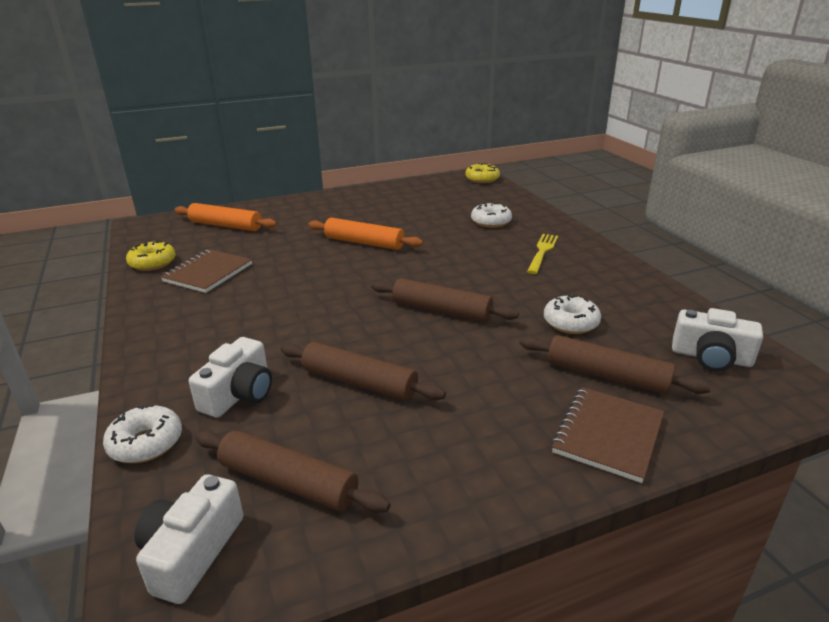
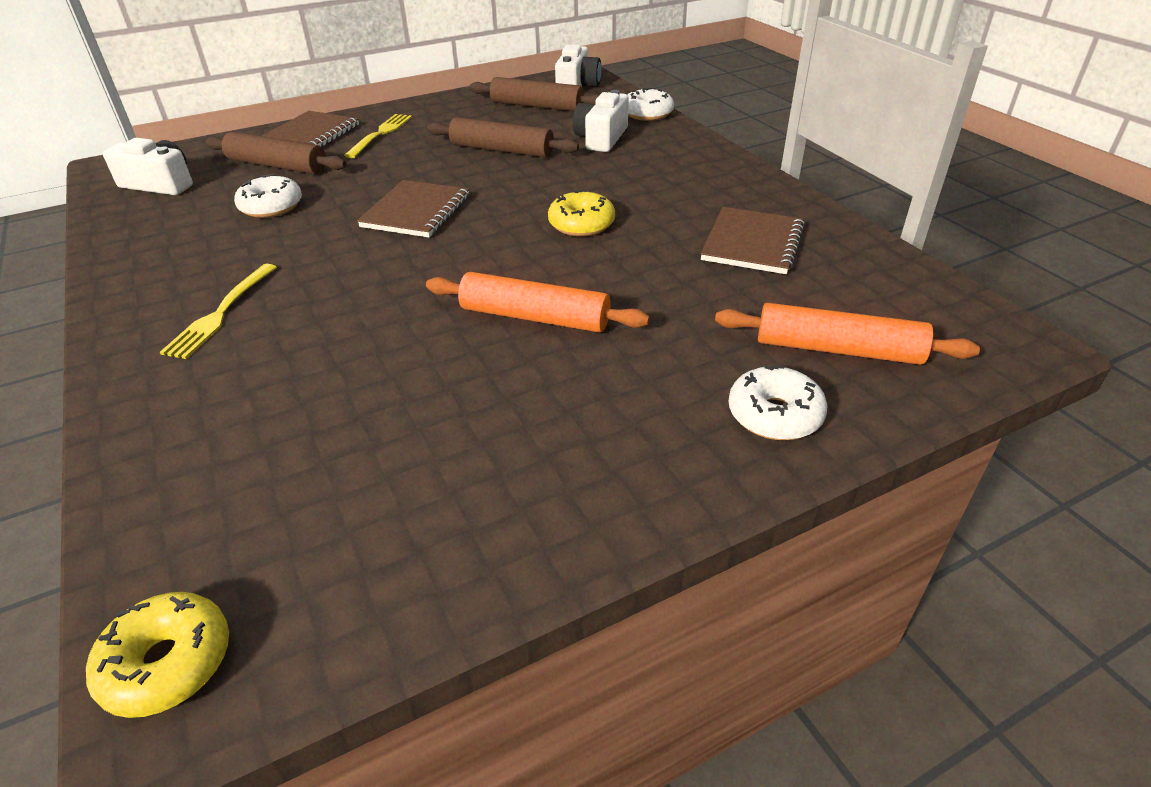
camera: 175 degrees right, 10 degrees up
(153, 263) = (858, 255): yellow donut -> yellow donut (581, 224)
(441, 310) = (416, 211): brown rolling pin -> brown notebook
(491, 222) = (267, 396): white donut -> white donut (774, 415)
(512, 427) = (380, 134): none -> yellow fork

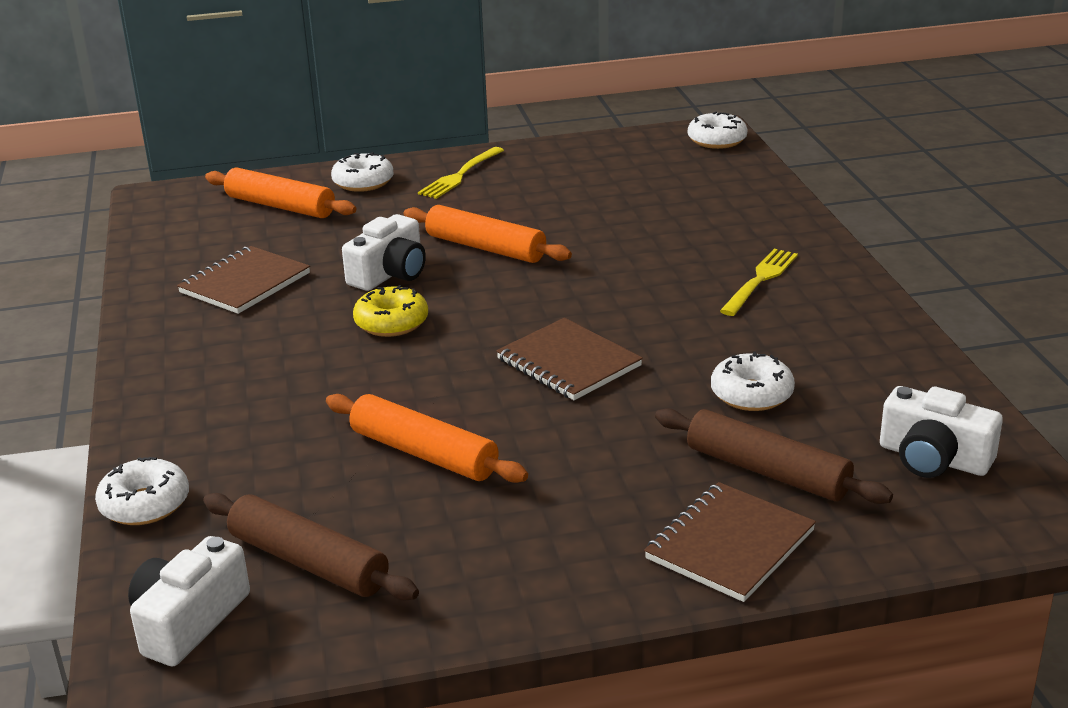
camera: 165 degrees left, 10 degrees down
(168, 663) = (717, 140): yellow donut -> white donut
(380, 134) = (606, 525): yellow fork -> yellow fork (460, 175)
(416, 211) = (568, 363): brown notebook -> brown notebook turned 75 degrees counterclockwise
(502, 150) = (424, 453): brown rolling pin -> orange rolling pin
(601, 138) = (265, 455): white camera -> white camera (390, 273)

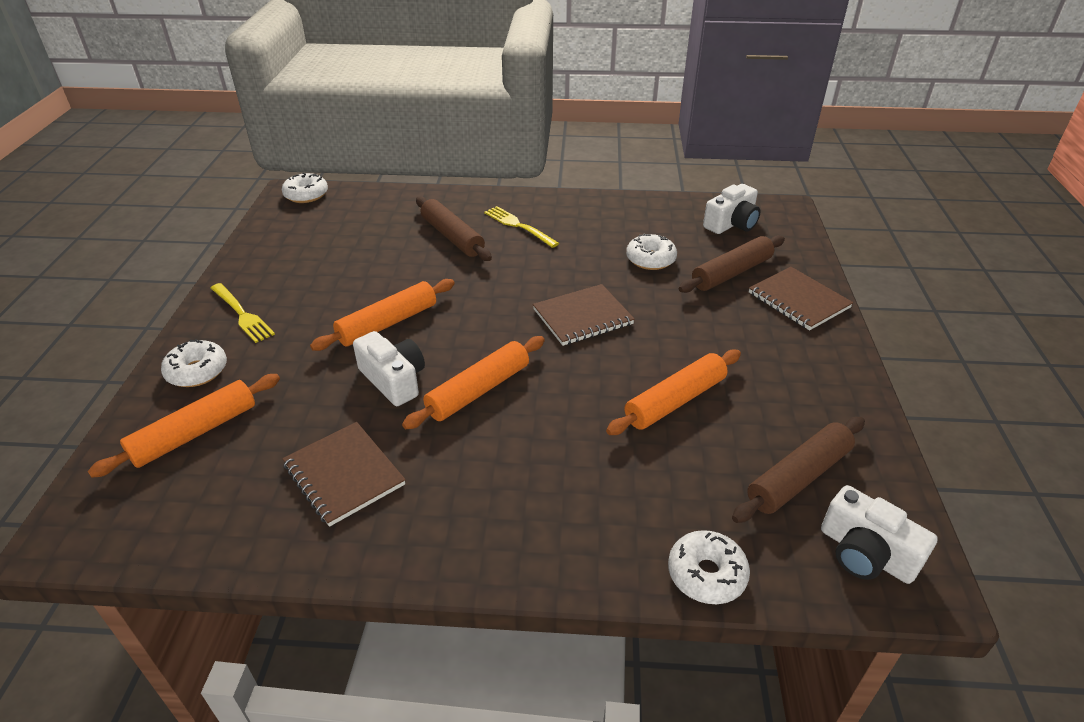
camera: 75 degrees left, 10 degrees up
(391, 323) = (479, 390): yellow donut -> orange rolling pin
(694, 243) = (452, 237): none -> brown rolling pin

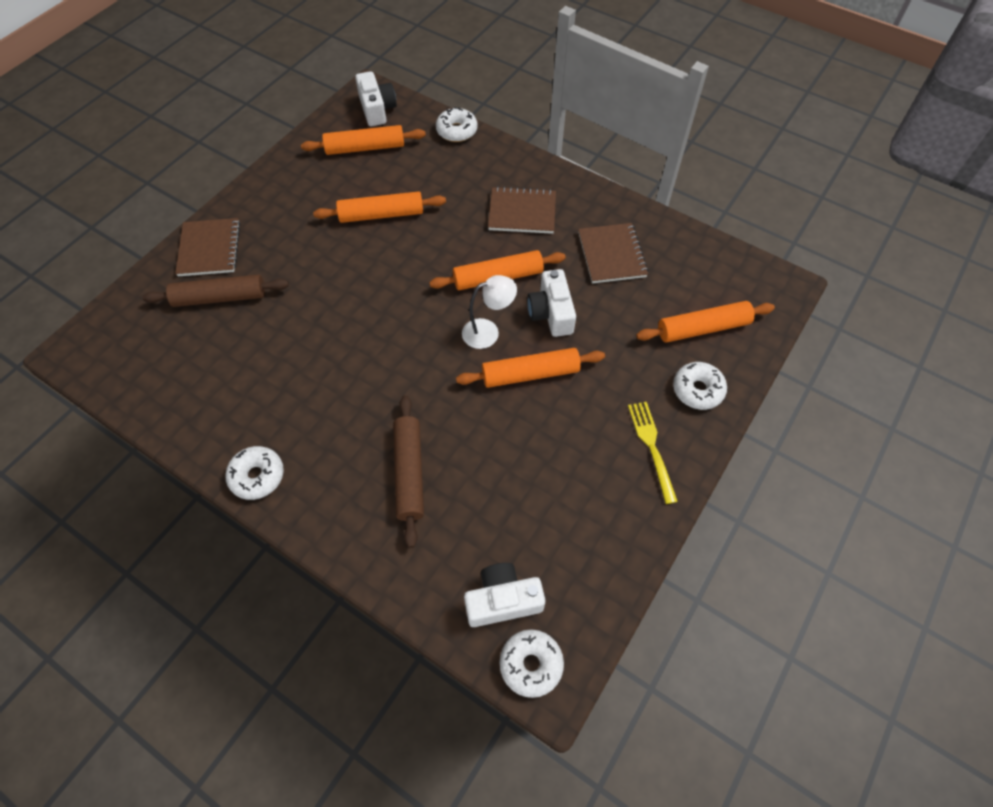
camera: 150 degrees left, 20 degrees up
(453, 339) = (488, 332): none -> white lamp
(518, 226) = (333, 457): yellow fork -> none
(583, 317) = (376, 308): brown notebook -> brown notebook (522, 212)
(650, 259) = (263, 345): white donut -> white donut (257, 476)
(731, 223) = (143, 356): white camera -> white camera (502, 600)
(798, 477) = (365, 148): brown rolling pin -> orange rolling pin

